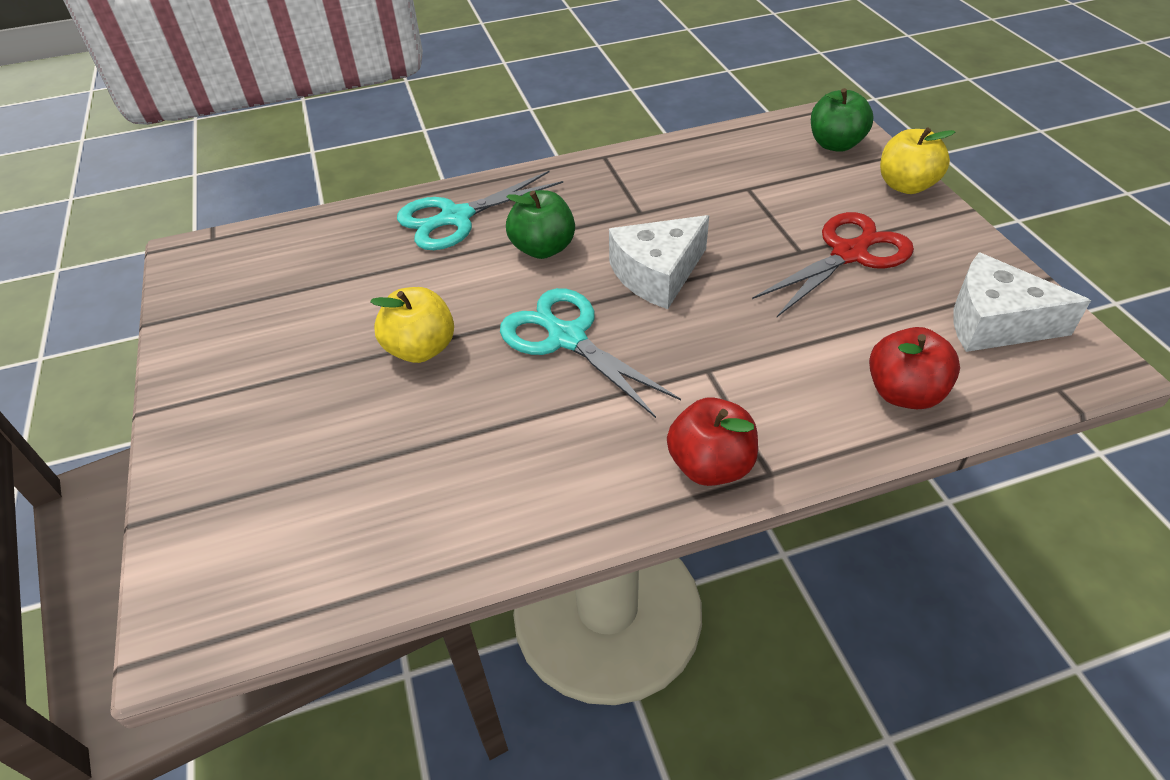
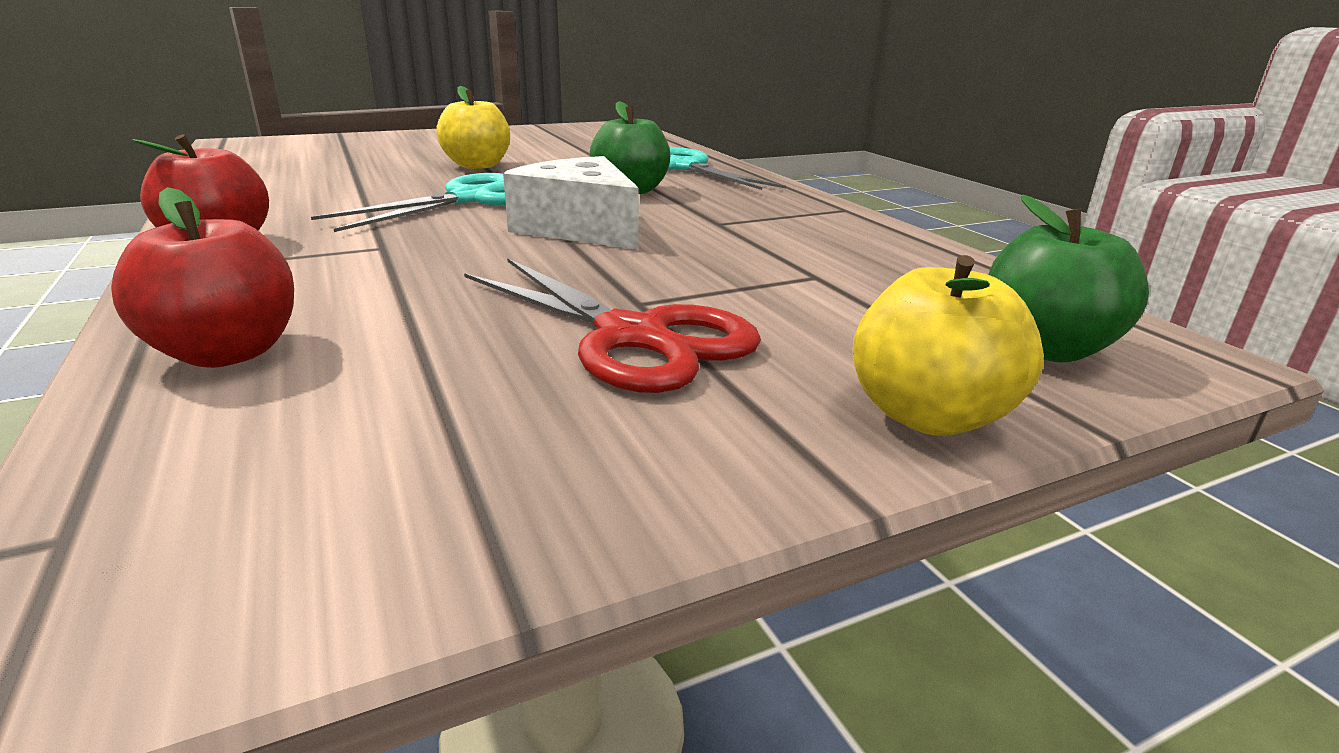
camera: 80 degrees right, 20 degrees down
(994, 322) = (359, 474): white cheese -> none

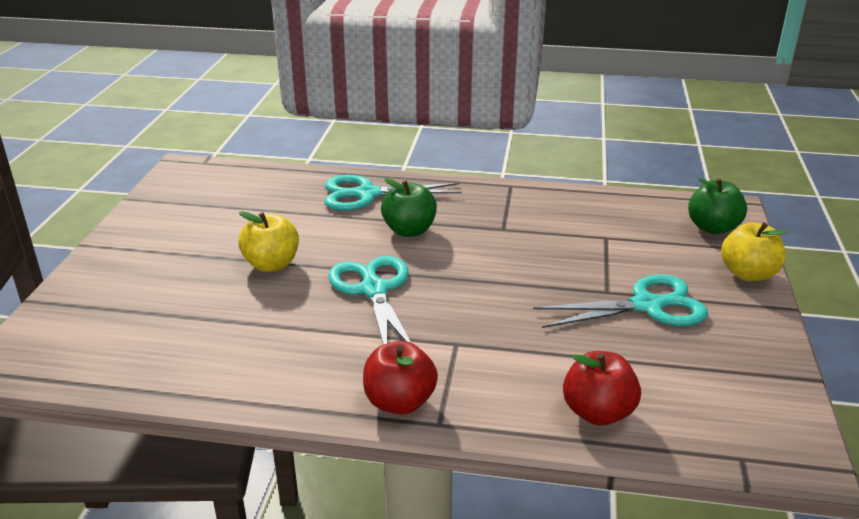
camera: 55 degrees left, 5 degrees up
(580, 228) = (477, 272): white cheese -> none
(634, 337) = (648, 305): red scissors -> turquoise scissors

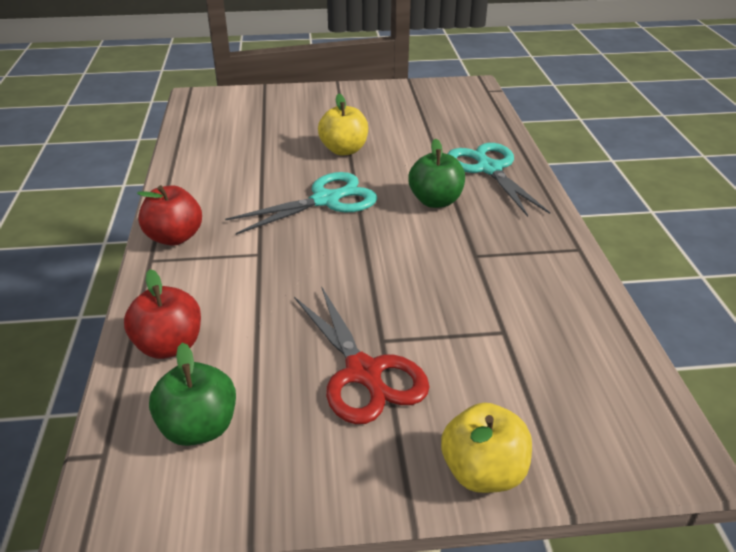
camera: 75 degrees right, 5 degrees up
(648, 305) = (364, 374): turquoise scissors -> red scissors
(713, 228) = (595, 434): green apple -> green apple (199, 428)

